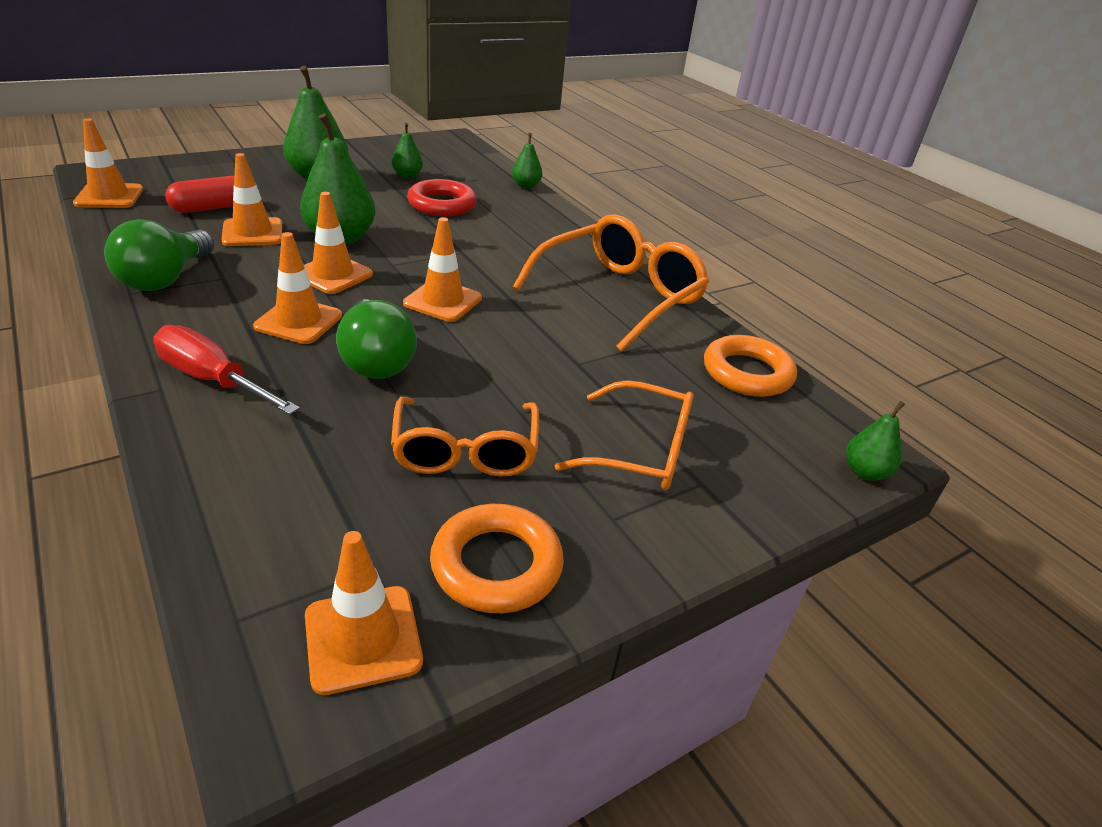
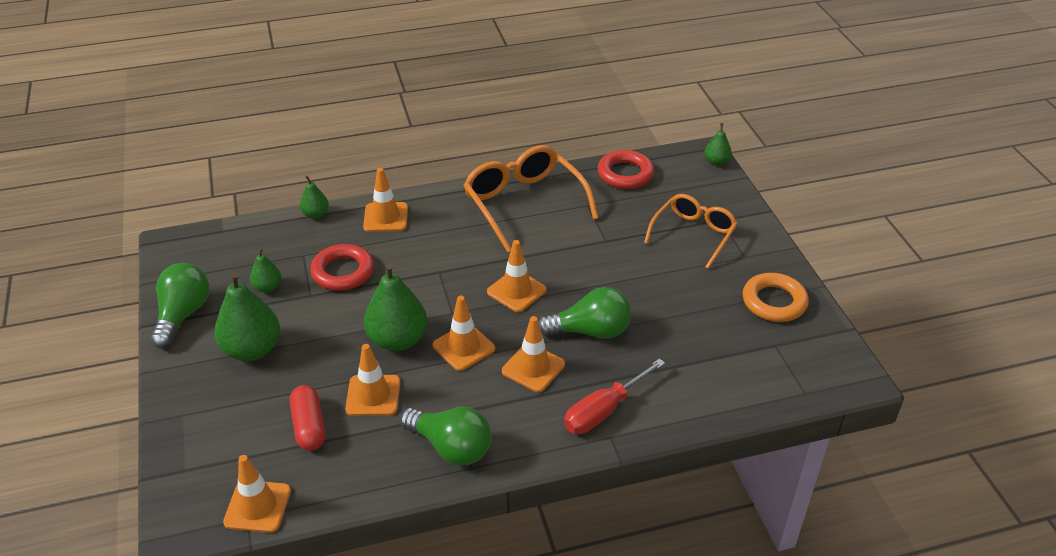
camera: 70 degrees left, 5 degrees up
(361, 149) = (183, 315): none -> green light bulb
(363, 638) = (816, 350): orange traffic cone -> orange traffic cone (385, 217)
(465, 451) = (688, 301): orange glasses -> none
(747, 373) = (625, 174): orange ring -> red ring

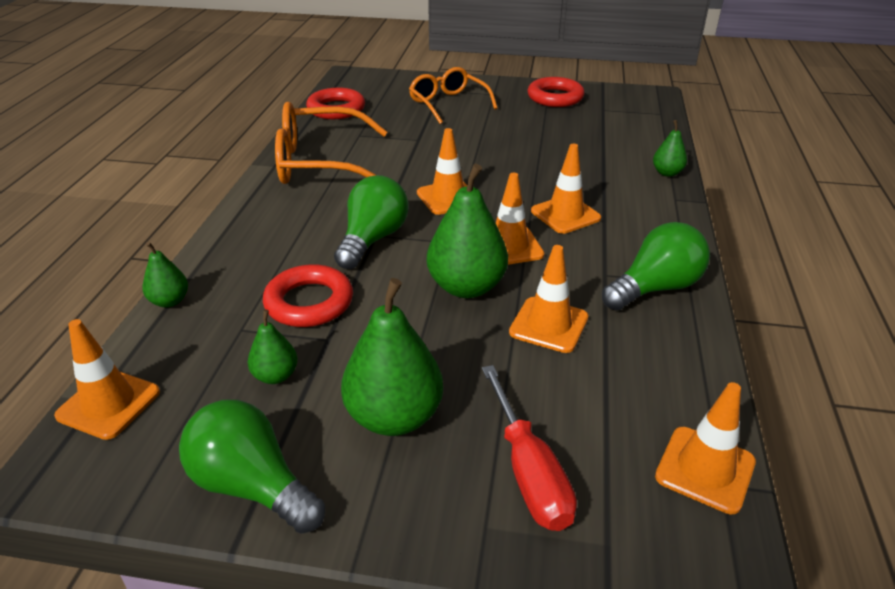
camera: 65 degrees left, 5 degrees down
(309, 426) = (575, 389): red capsule -> none
(385, 217) = (242, 249): orange traffic cone -> orange traffic cone (108, 404)
(590, 331) = (535, 175): green light bulb -> green light bulb (372, 239)
(604, 410) = (641, 194): red screwdriver -> red screwdriver (528, 471)
(716, 162) = (367, 73): green pear -> green pear (667, 173)
(774, 302) = (555, 97): orange ring -> red ring

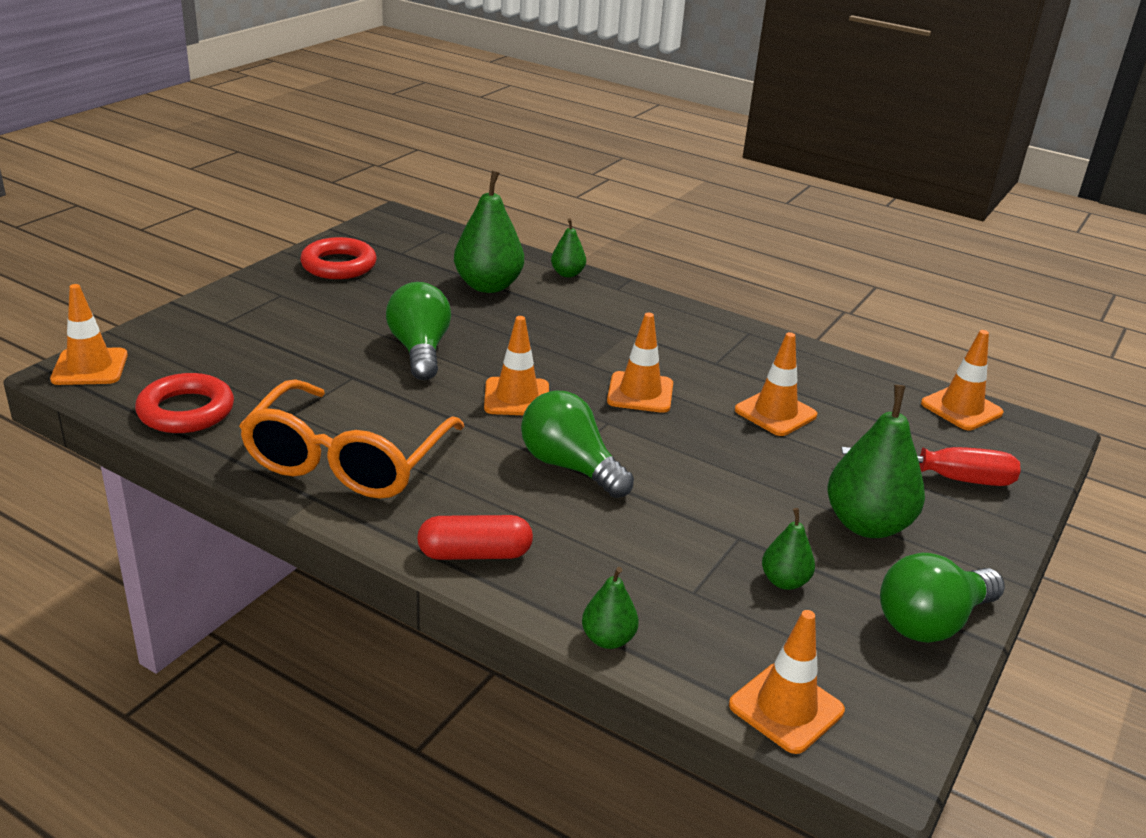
camera: 70 degrees left, 5 degrees down
(244, 229) = (475, 554): none -> red capsule
(309, 302) = (668, 535): red ring -> none
(448, 104) = (273, 330): orange glasses -> none
(466, 287) = (695, 435): green pear -> green pear (488, 286)
(565, 215) = (604, 346): orange traffic cone -> orange traffic cone (90, 367)
(655, 288) = (749, 349): green light bulb -> green light bulb (420, 350)

